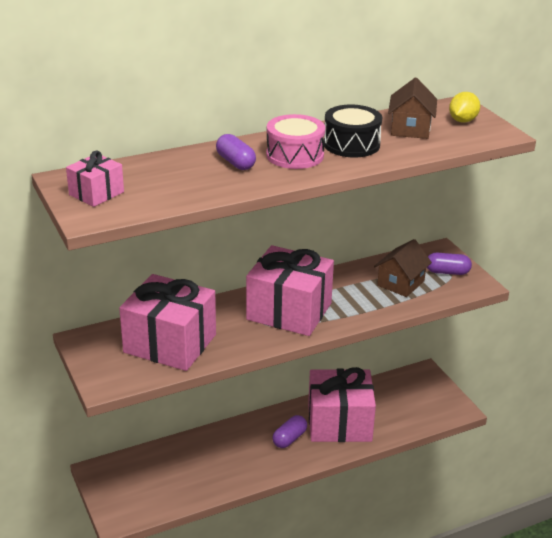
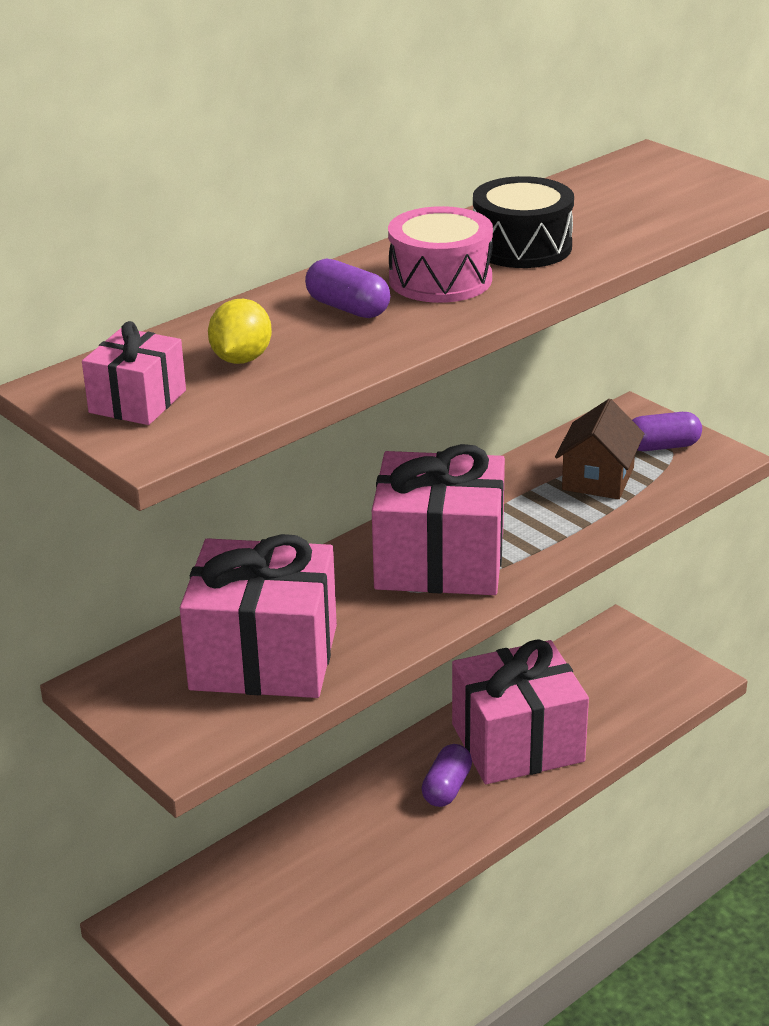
camera: 15 degrees left, 0 degrees up
(410, 129) = (599, 206): brown house -> none
(462, 121) = (673, 181): yellow lemon -> yellow lemon (241, 359)

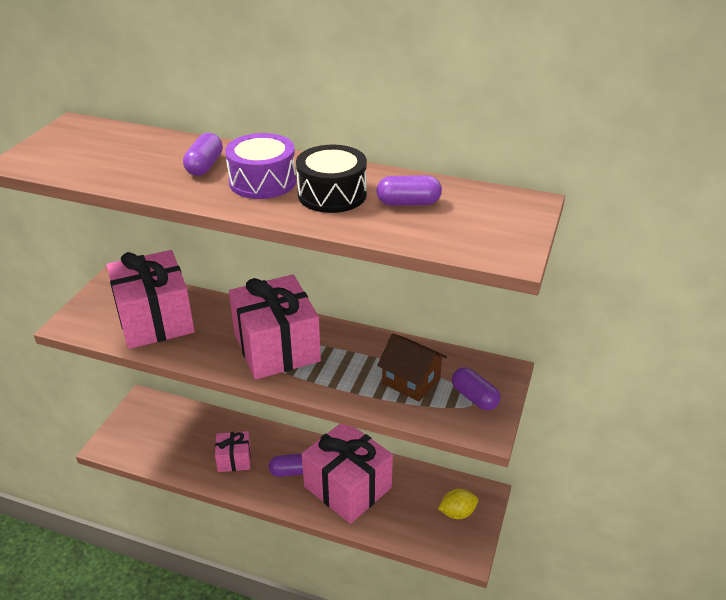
camera: 60 degrees right, 5 degrees up
(137, 401) = (64, 145): pink gift -> pink gift (234, 459)
(241, 359) = (125, 156): yellow lemon -> yellow lemon (457, 513)
(440, 279) = (262, 181): pink drum -> purple drum
(588, 212) = (408, 203): none -> purple capsule
(598, 478) = (411, 381): brown house -> brown house turned 45 degrees clockwise

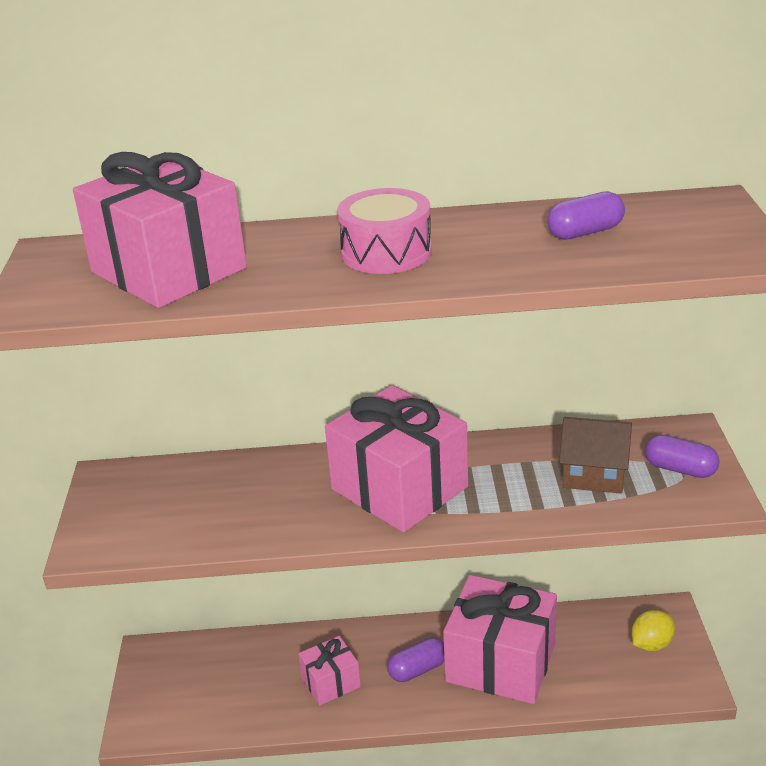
camera: 20 degrees left, 5 degrees down
(155, 319) = (208, 505): pink gift -> pink gift (168, 270)
(205, 166) = (291, 254): purple capsule -> none
(262, 181) = (386, 252): purple drum -> pink drum
(332, 194) = (487, 245): black drum -> none

